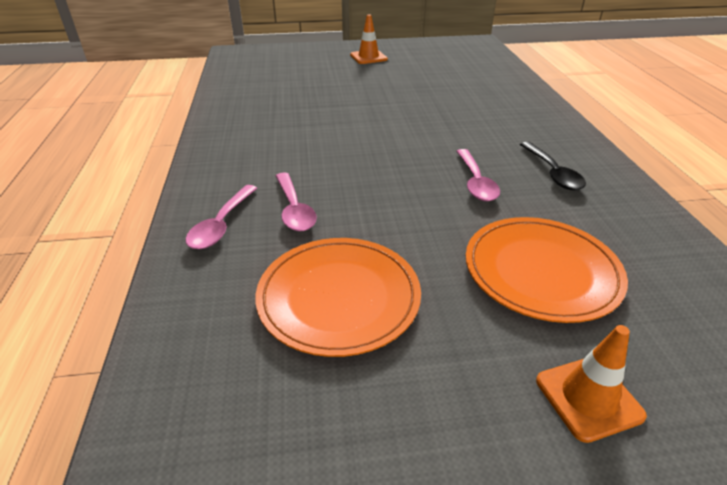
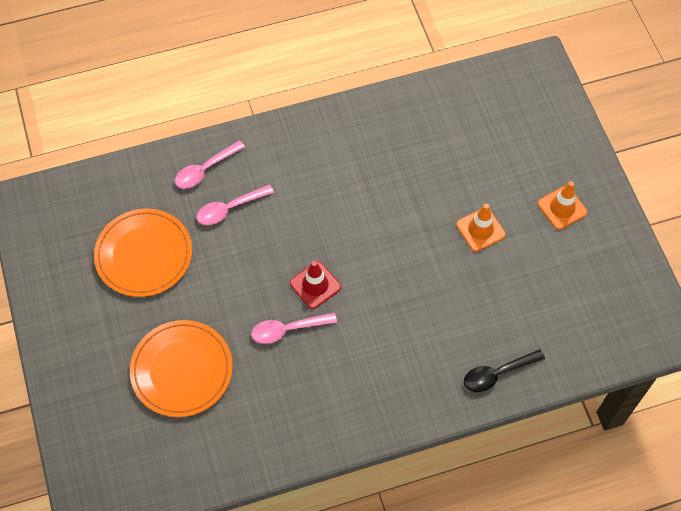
camera: 80 degrees right, 25 degrees up
(221, 225) = (205, 170): pink spoon -> pink spoon turned 45 degrees counterclockwise
(419, 161) = (315, 285): none -> red traffic cone
(552, 173) = (314, 391): black spoon -> black spoon (497, 374)
(588, 398) = (84, 383): orange traffic cone -> orange traffic cone (480, 229)

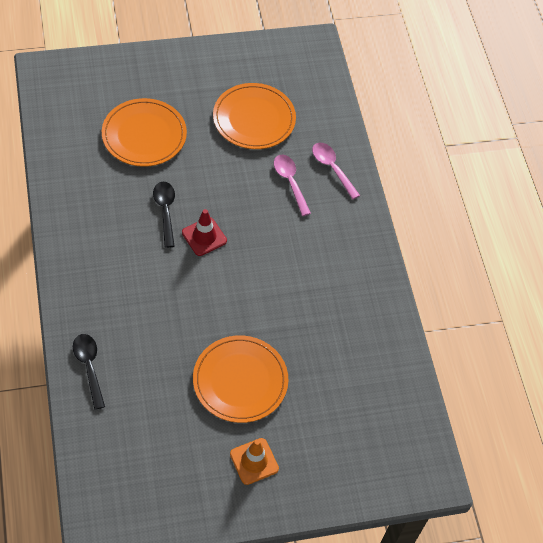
camera: 90 degrees right, 5 degrees down
(288, 330) = (165, 211): pink spoon -> black spoon
(480, 229) = (240, 381): orange traffic cone -> orange plate

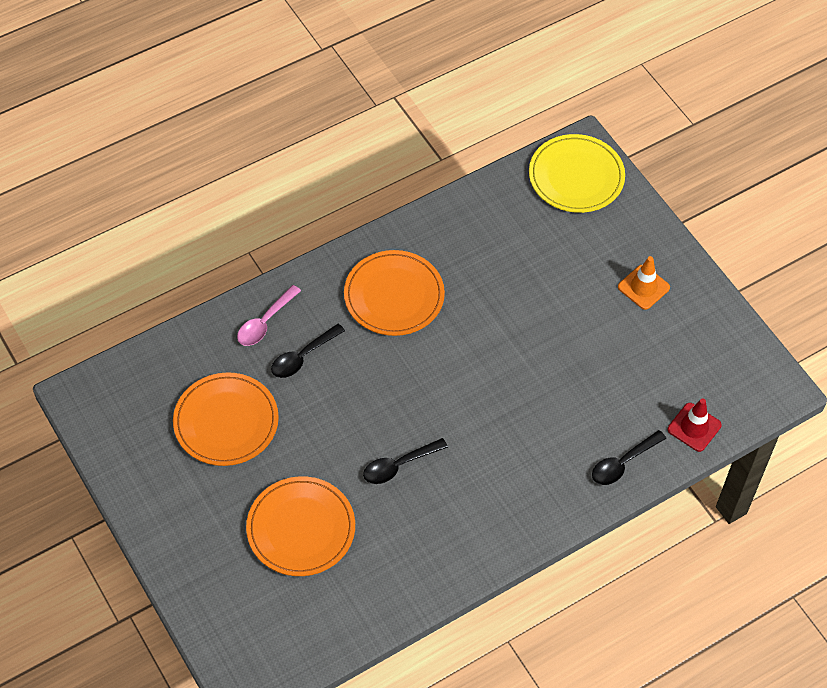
camera: 105 degrees left, 0 degrees up
(204, 236) = (414, 415): red traffic cone -> red traffic cone (694, 427)
(240, 381) = (567, 325): orange plate -> orange plate (394, 296)
(290, 182) = (303, 357): pink spoon -> black spoon
(400, 456) = (576, 176): none -> yellow plate

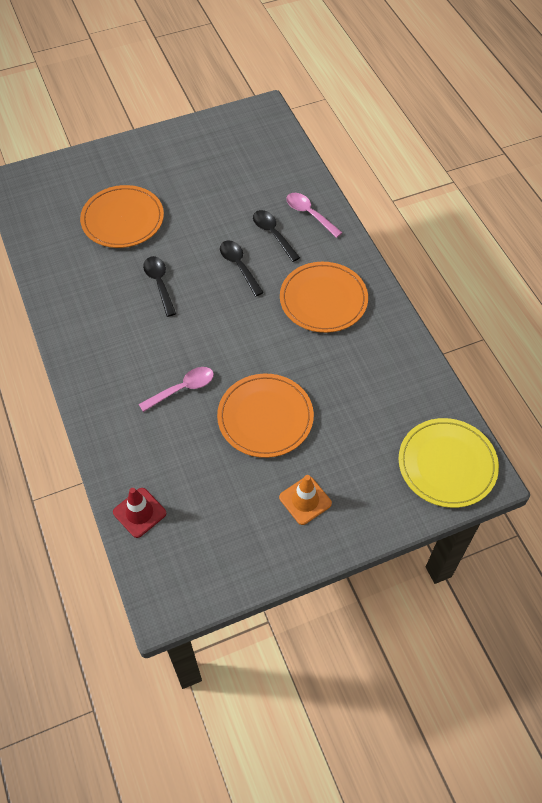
camera: 100 degrees right, 0 degrees up
(226, 421) = (224, 185): orange plate -> orange plate (265, 417)
(540, 415) = (182, 389): none -> pink spoon
(623, 463) = (118, 444): black spoon -> black spoon (239, 266)

